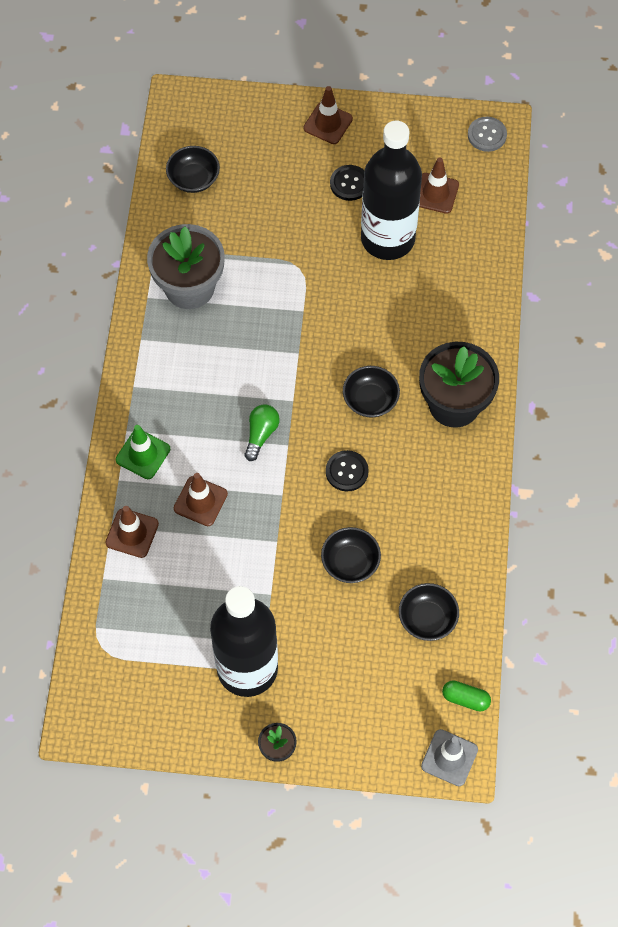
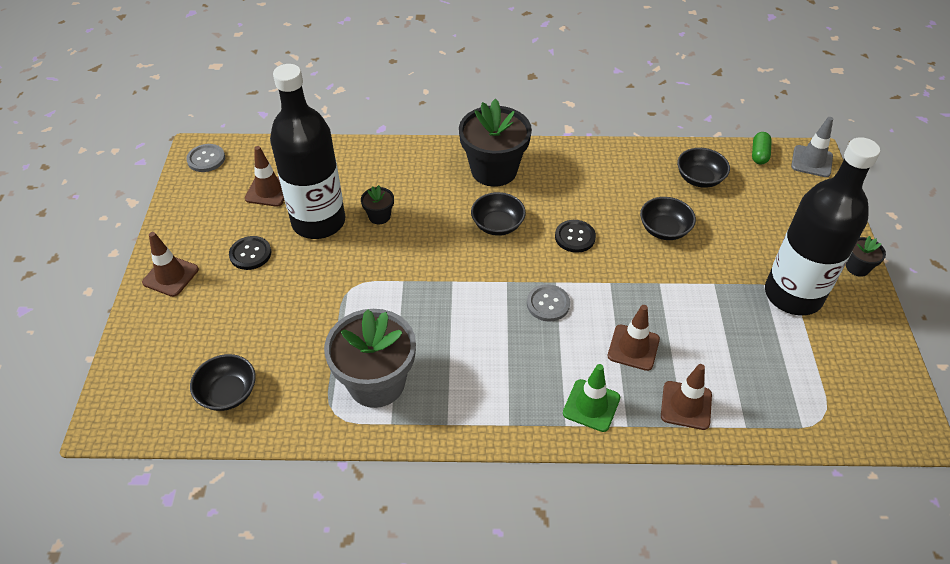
camera: 95 degrees left, 15 degrees down
(261, 434) = (548, 304): green light bulb -> grey button
(391, 292) = (379, 216): none -> black flower pot

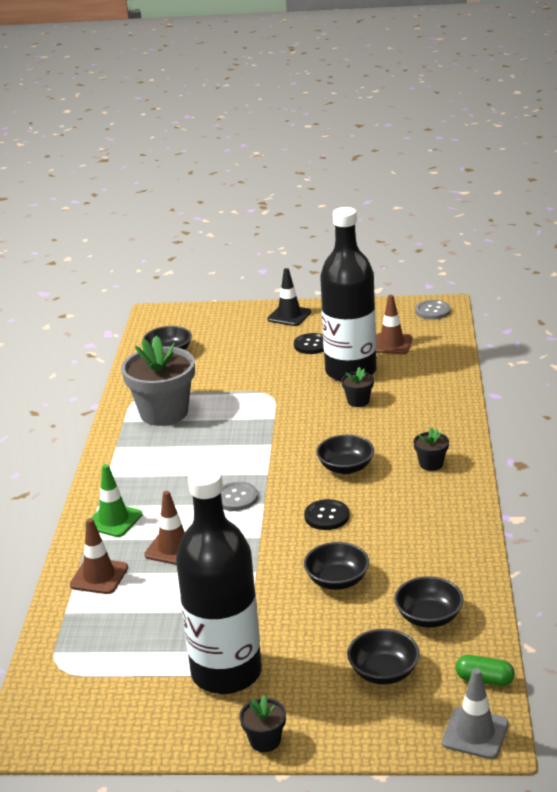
camera: 95 degrees right, 20 degrees down
(170, 276) = (289, 316): brown traffic cone -> black traffic cone
(494, 170) = (431, 464): black flower pot -> black flower pot, size x0.45
(766, 203) = (383, 672): none -> black bowl

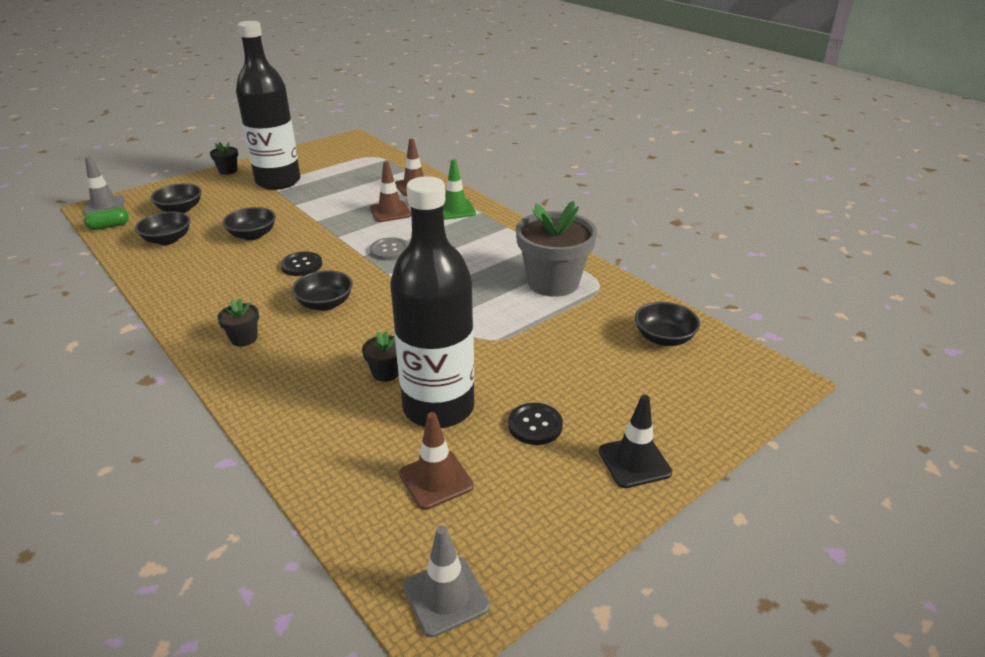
camera: 135 degrees right, 5 degrees up
(432, 311) = (446, 596): grey button -> grey traffic cone

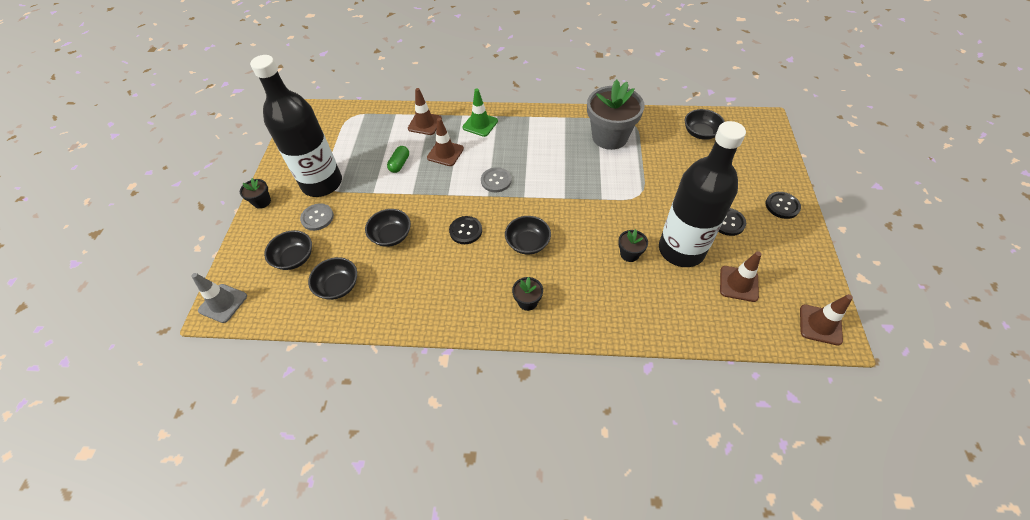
camera: 45 degrees left, 20 degrees up
(109, 226) = (266, 313): green capsule -> green capsule (399, 164)
(236, 197) = (317, 218): none -> grey button
(446, 596) = (820, 325): grey traffic cone -> brown traffic cone
(634, 462) = (782, 206): black traffic cone -> black button

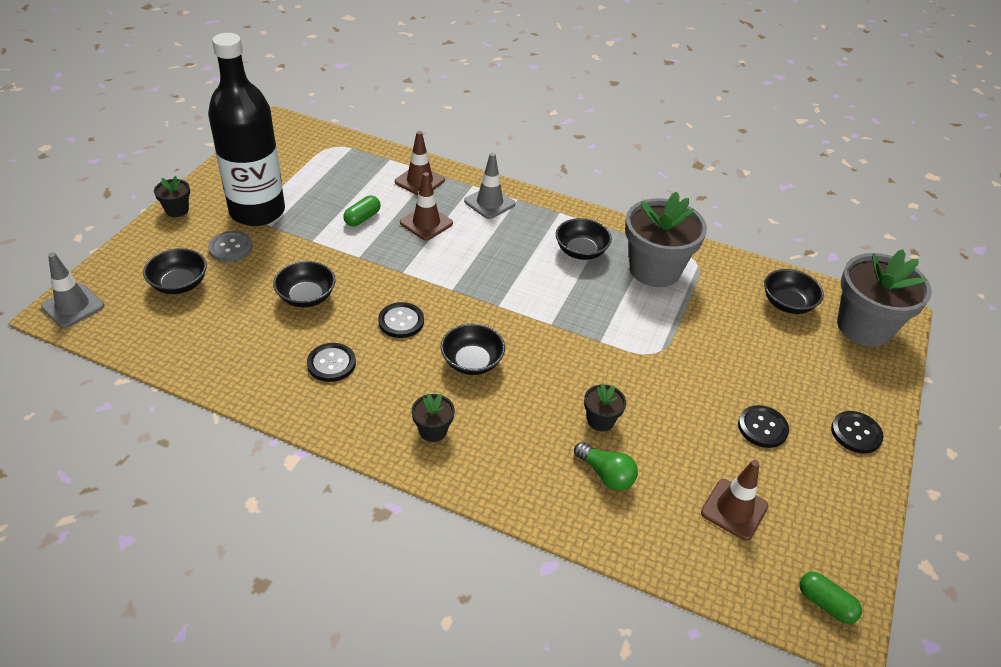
camera: 15 degrees right, 10 degrees down
(338, 286) = (212, 332): black bowl -> black bowl (581, 251)
(434, 279) = (331, 363): none -> black button
(480, 124) = (489, 203): green traffic cone -> grey traffic cone
(496, 180) = (472, 275): grey button -> none
(651, 290) = (606, 475): none -> green light bulb
(681, 250) = (675, 439): black bottle -> none
(752, 133) = (864, 327): none -> grey flower pot
(820, 325) = (825, 604): brown traffic cone -> green capsule

